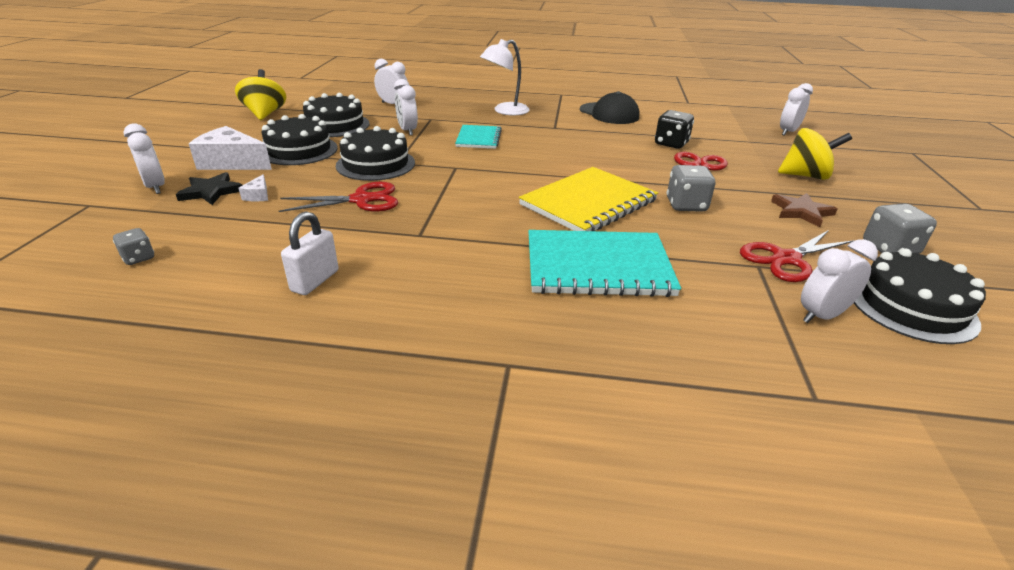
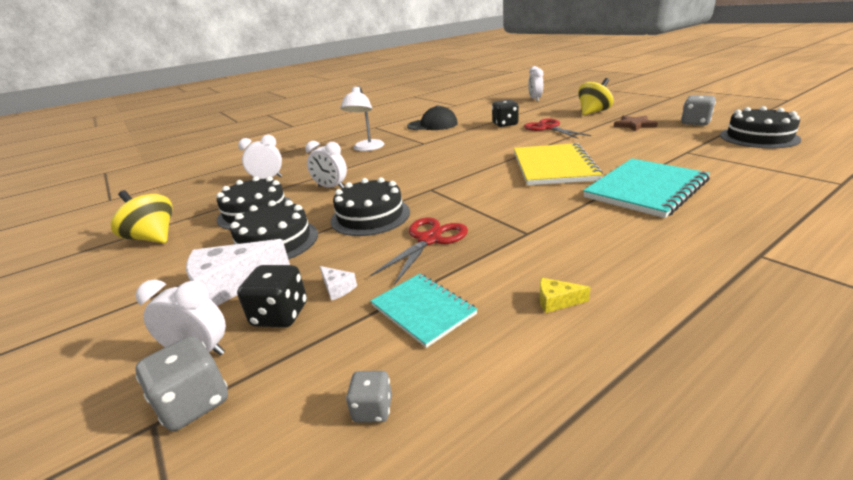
camera: 40 degrees left, 5 degrees down
(211, 192) = (280, 315): black star -> black dice
(315, 281) = (556, 301): white padlock -> yellow cheese
(479, 138) = (396, 168): turquoise notebook -> turquoise notebook (423, 310)
(686, 205) = (592, 145): grey dice -> grey dice (194, 403)
(786, 259) = (685, 144): red scissors -> none
(821, 315) = (754, 156): white clock -> none

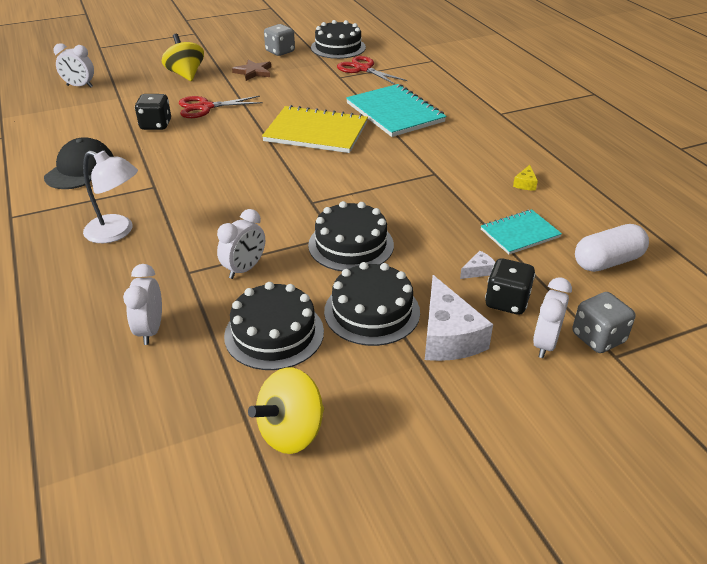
camera: 80 degrees left, 10 degrees up
(373, 409) = (607, 262): grey dice -> white capsule
(429, 240) = (421, 217): red scissors -> red scissors (363, 69)

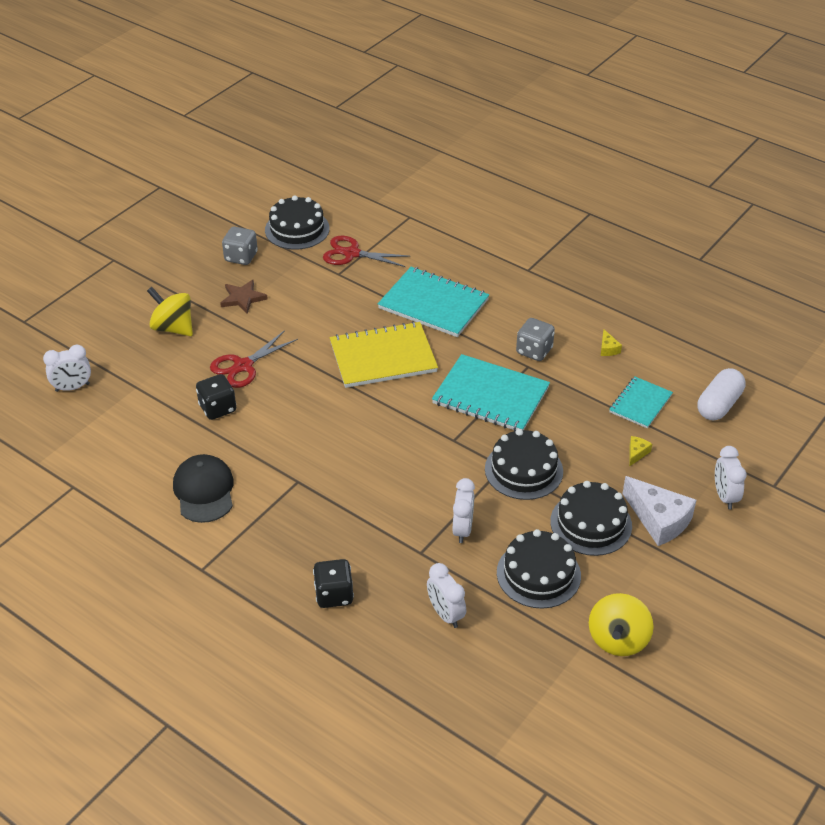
camera: 30 degrees left, 5 degrees up
(117, 232) = (319, 542): white lamp -> none
(378, 183) = (490, 396): none -> turquoise notebook
(478, 271) = (636, 453): white cheese -> yellow cheese
(507, 302) = (676, 472): black dice -> black dice (334, 595)
(598, 338) = (754, 476): grey dice -> grey dice (534, 351)

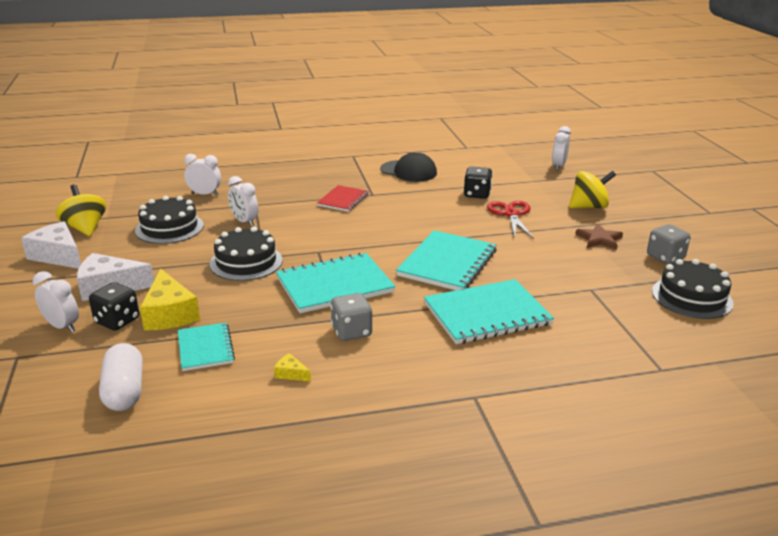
camera: 130 degrees right, 15 degrees down
(334, 595) = (275, 175): black dice -> black dice (117, 321)
(335, 493) = (343, 200): none -> red notebook
(351, 253) = (618, 308): red scissors -> none
(383, 357) = (447, 263): yellow notebook -> turquoise notebook
(591, 523) = (161, 262): black cake -> none
(636, 453) = (169, 314): yellow cheese -> yellow cheese, size x2.24
(674, 604) = (58, 256): none -> white cheese

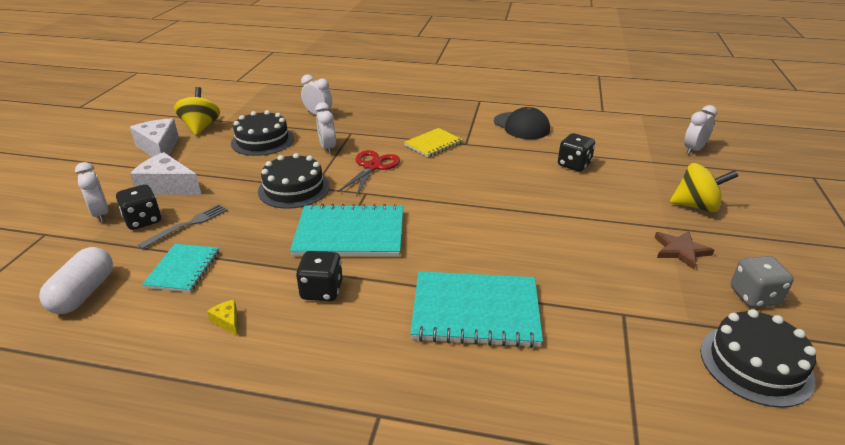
camera: 25 degrees right, 5 degrees up
(169, 314) = (187, 225): yellow cheese -> grey fork
(343, 200) = (433, 144): red notebook -> yellow notebook
(351, 332) = (322, 291): grey dice -> black dice
(447, 263) = (481, 237): turquoise notebook -> none
(511, 214) = (595, 195): red scissors -> red scissors (372, 167)

